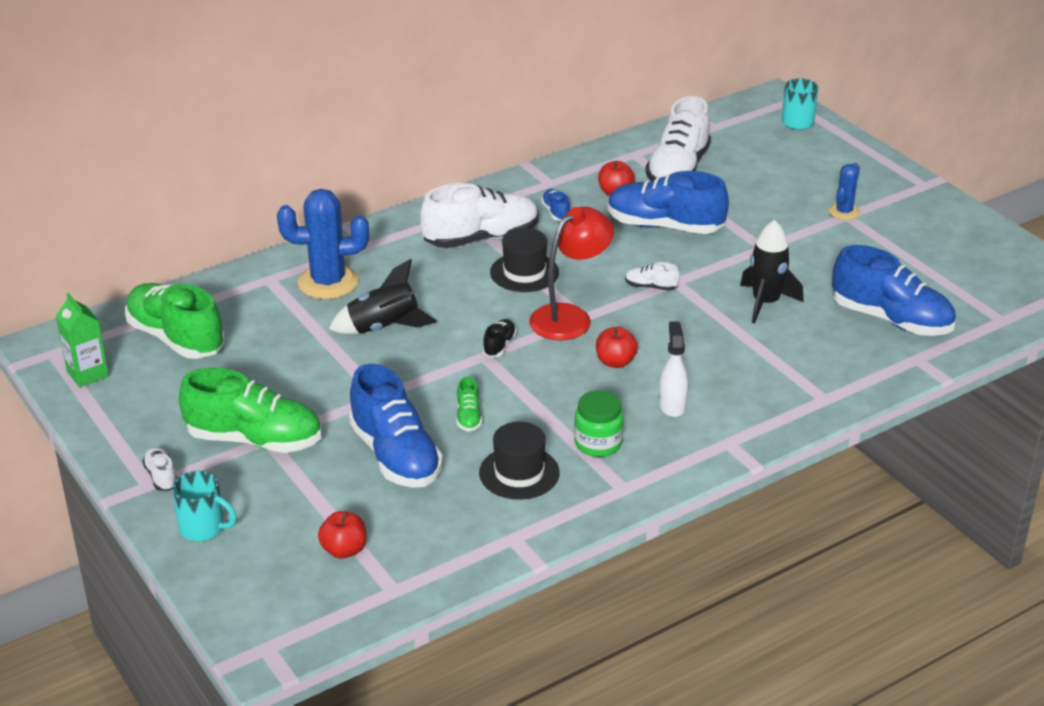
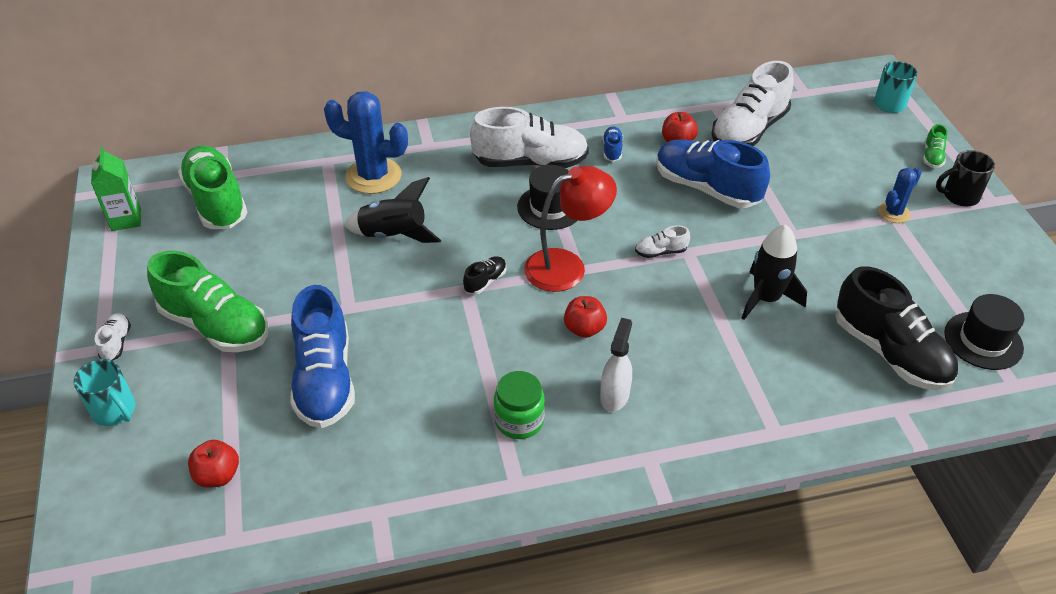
camera: 20 degrees right, 10 degrees up
(468, 417) = (414, 354): green shoe -> green shoe (932, 157)
(519, 473) = (426, 433): black hat -> black hat (983, 340)
(651, 287) = (660, 252): white shoe -> white shoe turned 45 degrees counterclockwise
(891, 319) = (890, 352): blue shoe -> black shoe
(894, 187) = (959, 196): none -> black mug

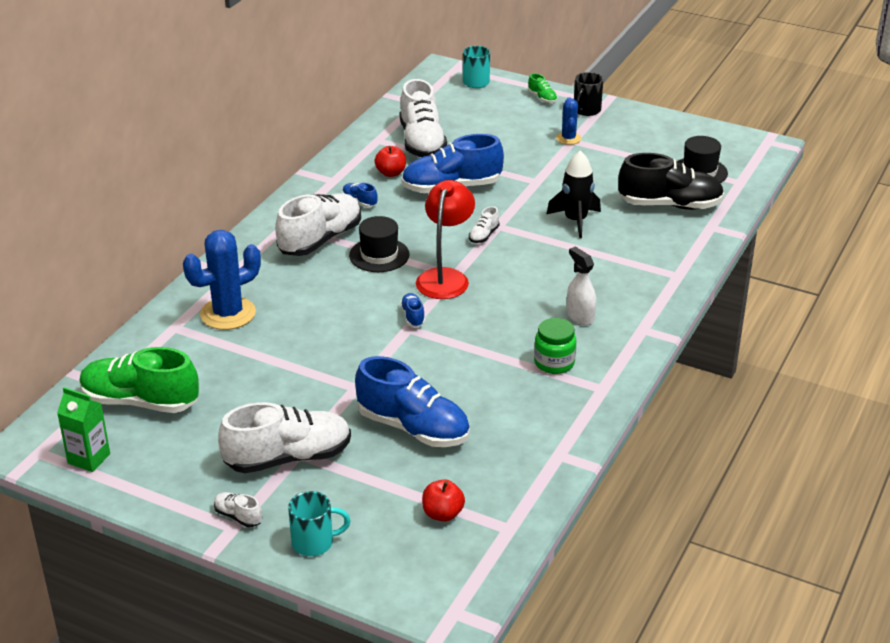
camera: 50 degrees left, 10 degrees down
(216, 326) = (288, 458): green shoe -> white shoe
(394, 235) = (308, 334): black rocket -> none
(485, 281) = (413, 317): black shoe -> blue shoe
(584, 329) = (510, 299): red apple -> none

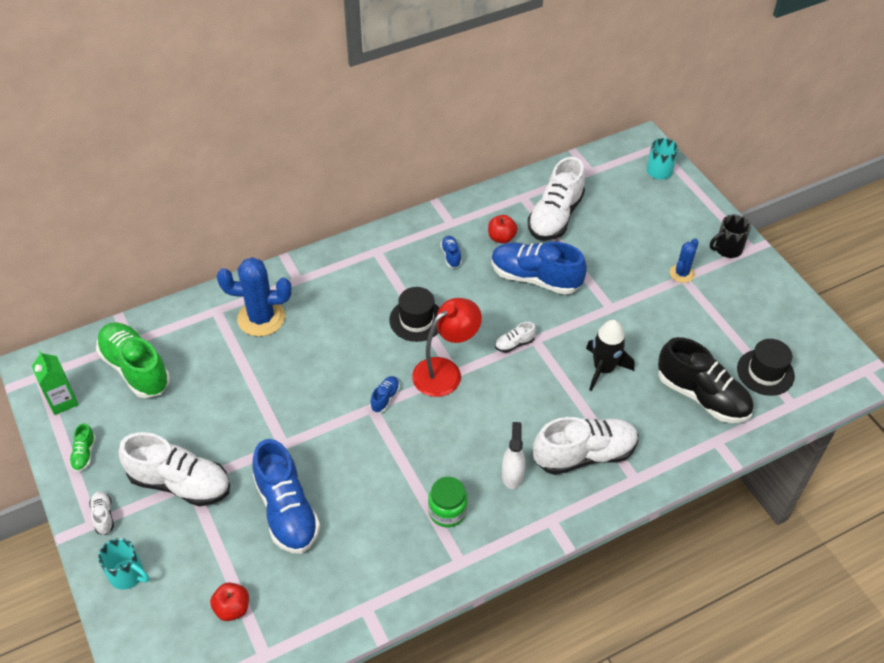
camera: 35 degrees right, 15 degrees up
(320, 240) = (388, 280): white shoe -> white shoe (584, 455)
(542, 98) = (700, 216): green shoe -> green shoe (84, 454)

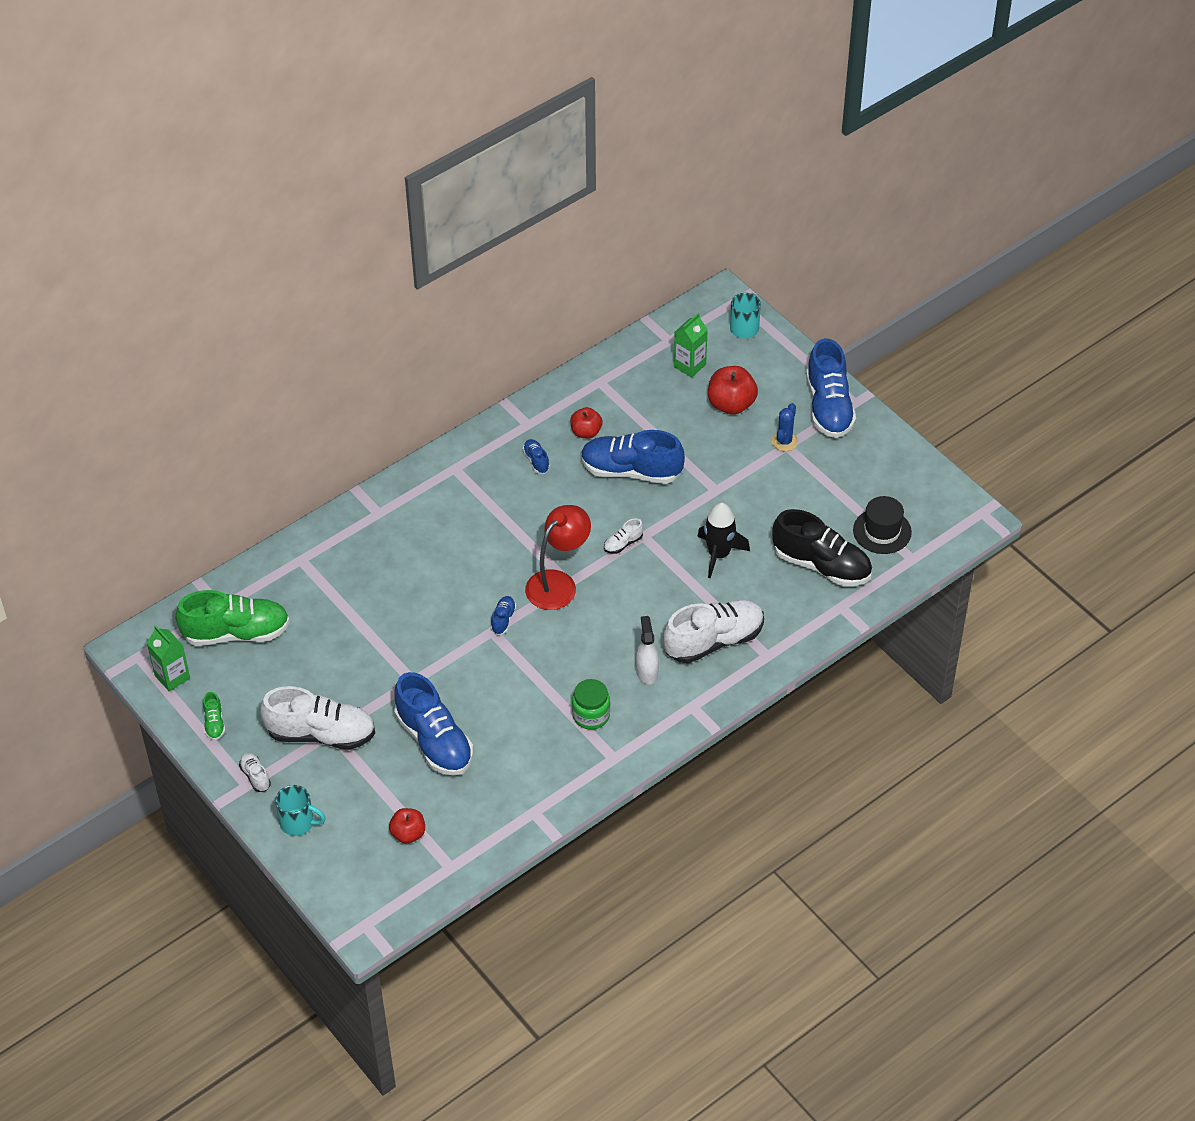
camera: 10 degrees left, 0 degrees up
(135, 369) = (236, 633): green shoe -> green shoe turned 135 degrees clockwise
(261, 318) = (351, 560): blue cactus -> none
(416, 320) = (516, 535): black hat -> none
(555, 216) = (639, 399): white shoe -> none
(605, 195) = (689, 365): none -> green carton
(637, 233) = (731, 404): none -> red apple
(727, 249) = (828, 407): black mug -> blue shoe

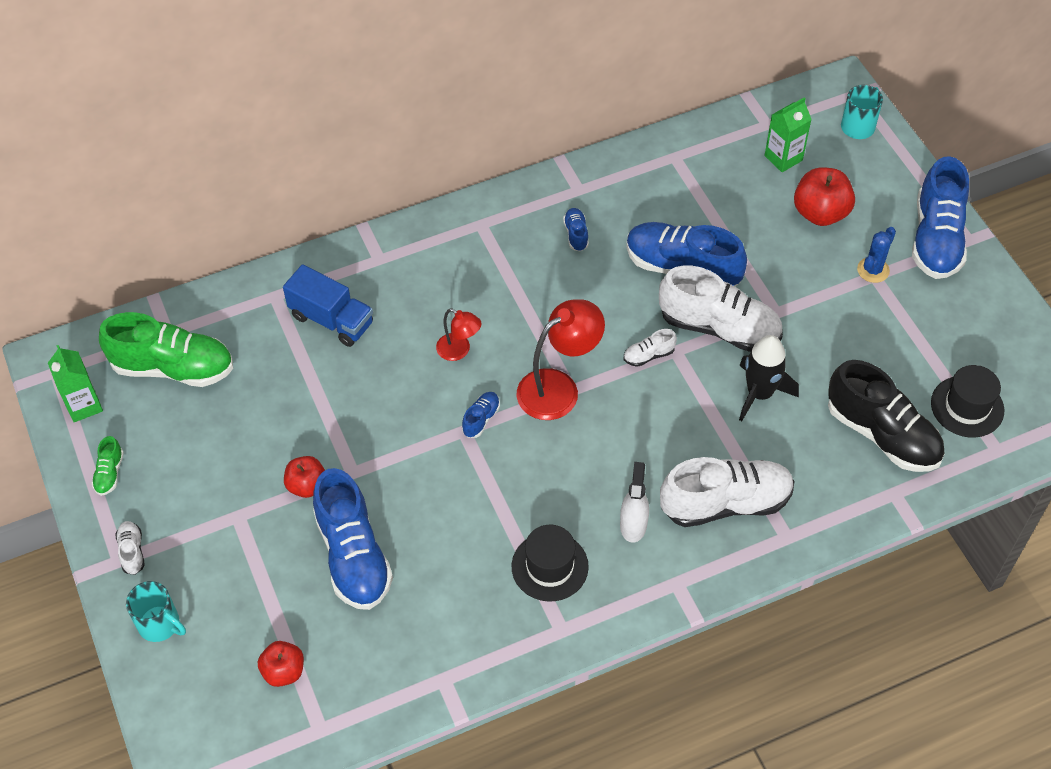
camera: 15 degrees right, 5 degrees up
(321, 734) = (225, 515): white shoe -> white shoe (719, 327)
(355, 569) = (331, 320): none -> blue truck
(468, 571) = (459, 351): none -> red lamp
(586, 432) = (642, 212): red apple -> red apple (307, 485)
(591, 715) = (550, 566): green jar -> black hat

